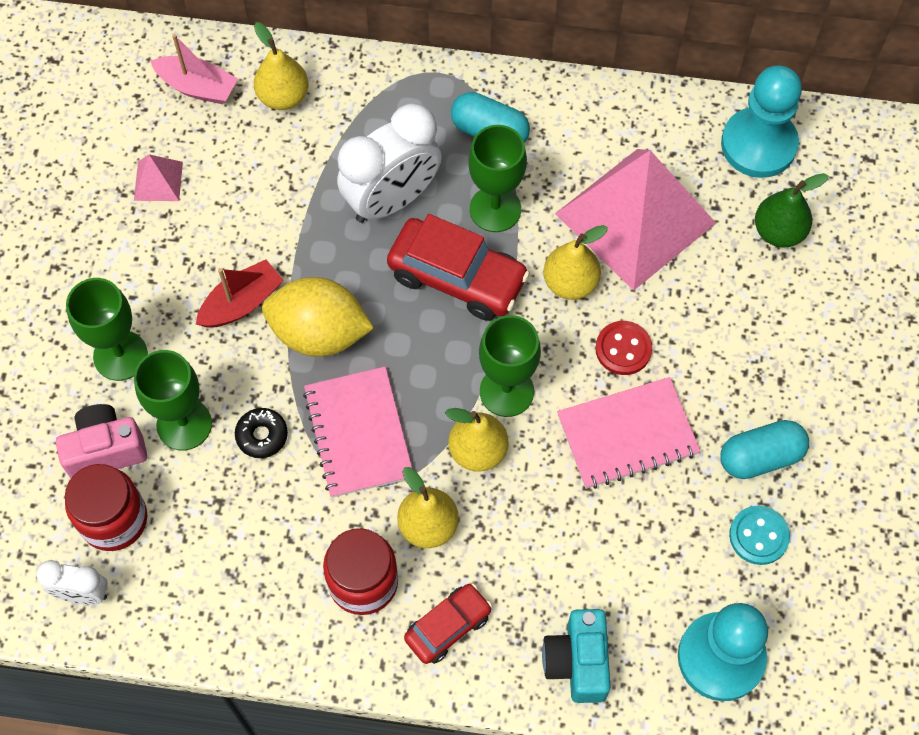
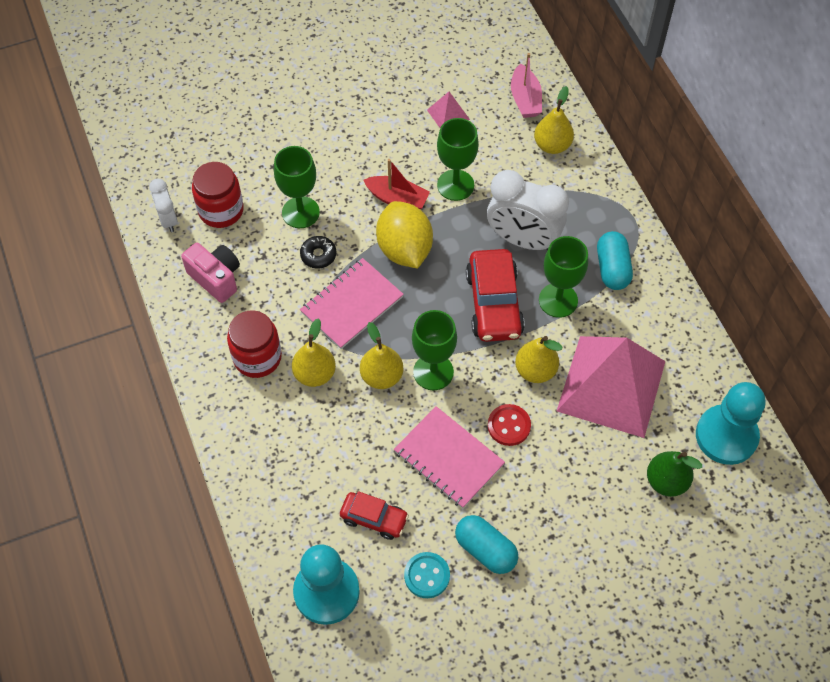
camera: 60 degrees right, 5 degrees down
(105, 450) = (260, 183): pink camera -> pink camera (216, 278)
(120, 355) = (323, 158): green goblet -> green goblet (455, 185)
(448, 627) = (255, 419): red car -> red car (374, 518)
(577, 662) = (274, 505): turquoise camera -> none

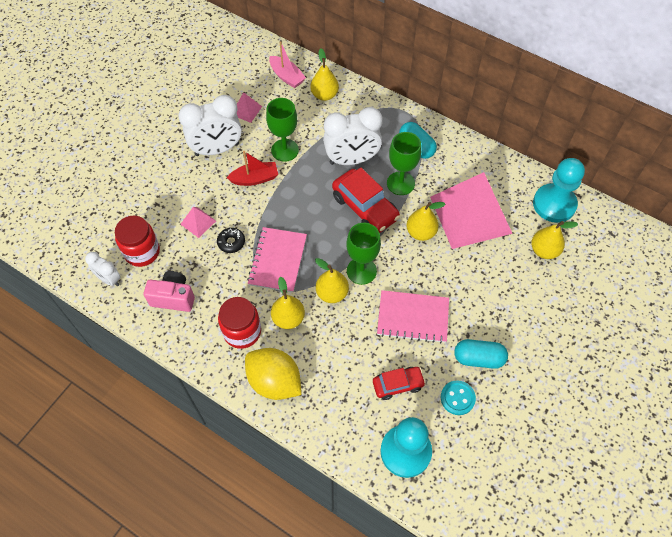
camera: 35 degrees left, 0 degrees up
(300, 212) = (198, 222): green goblet -> pink pyramid
(381, 142) = (217, 149): none -> white clock
(404, 249) = (284, 207): yellow lemon -> yellow lemon (274, 382)
(509, 426) = (432, 275): red button -> none
(666, 481) = (544, 250): green pear -> yellow pear

